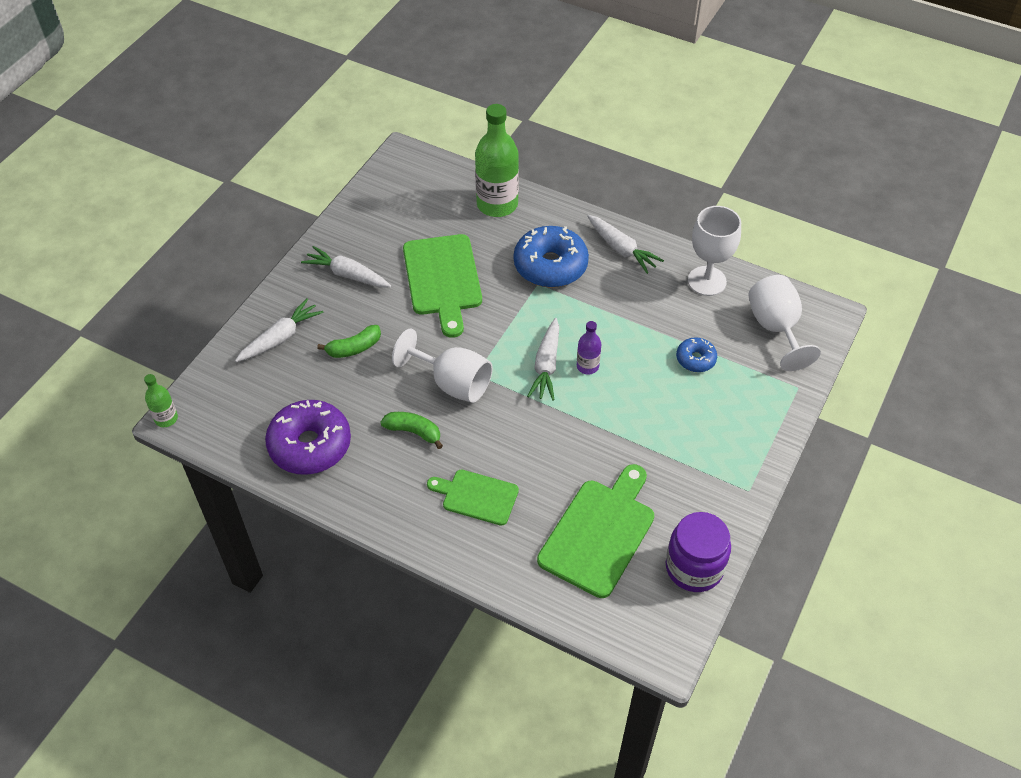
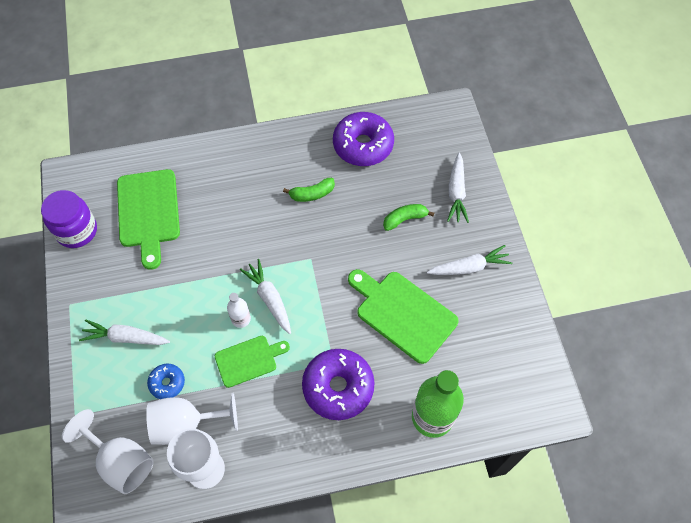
camera: 140 degrees right, 10 degrees up
(166, 418) = (458, 104): green bottle -> none
(354, 348) = (404, 219): green banana -> green banana turned 45 degrees clockwise
(452, 383) = (319, 241): white goblet -> white goblet (186, 424)
(477, 496) = (239, 184): green cutting board -> green cutting board (248, 360)
(550, 266) = (338, 387): blue donut -> purple donut
(587, 366) = (241, 319): purple bottle -> white bottle
(621, 249) = (297, 449): white carrot -> white carrot (126, 337)

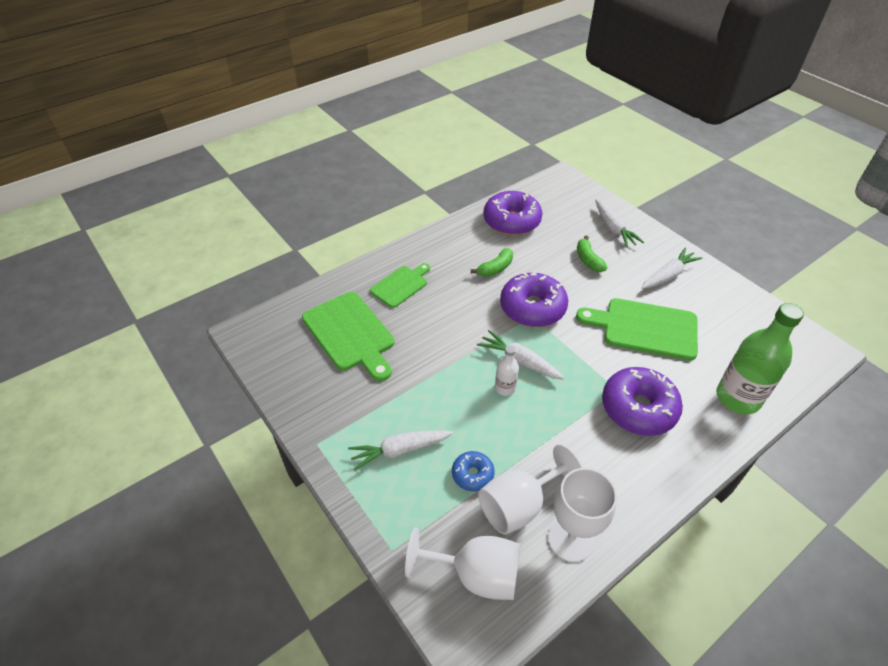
camera: 25 degrees left, 15 degrees down
(77, 231) = (284, 375): purple jar -> none
(248, 360) = (539, 420): green cutting board -> green cutting board (401, 285)
(317, 250) = (532, 308): none -> purple donut
(404, 219) = (588, 260): green banana -> green banana turned 60 degrees counterclockwise

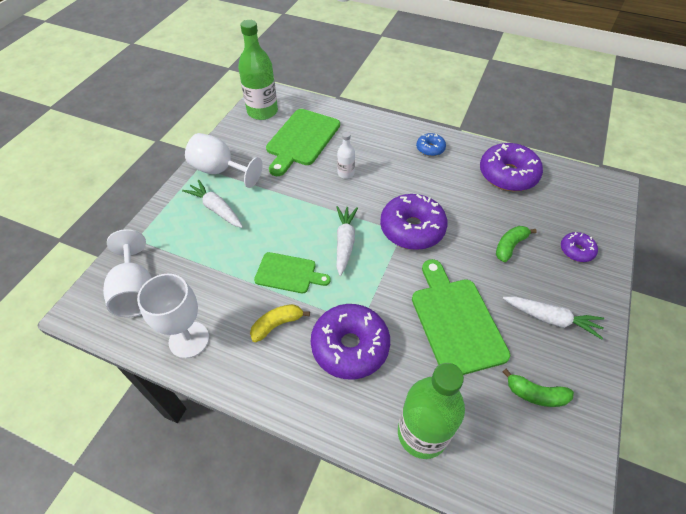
camera: 60 degrees right, 5 degrees up
(272, 348) = (262, 111): none -> green bottle
(401, 285) = (369, 143): green cutting board -> green cutting board (288, 273)
(472, 474) = (217, 257): blue donut -> blue donut (430, 149)
(495, 268) = (438, 187): green banana -> green banana (535, 394)
(505, 388) = (310, 244): white bottle -> white bottle (346, 173)
(519, 505) = (204, 295): white goblet -> white goblet (220, 171)
(589, 454) = (277, 325): none -> yellow banana
(613, 228) = (576, 250): white carrot -> purple donut

